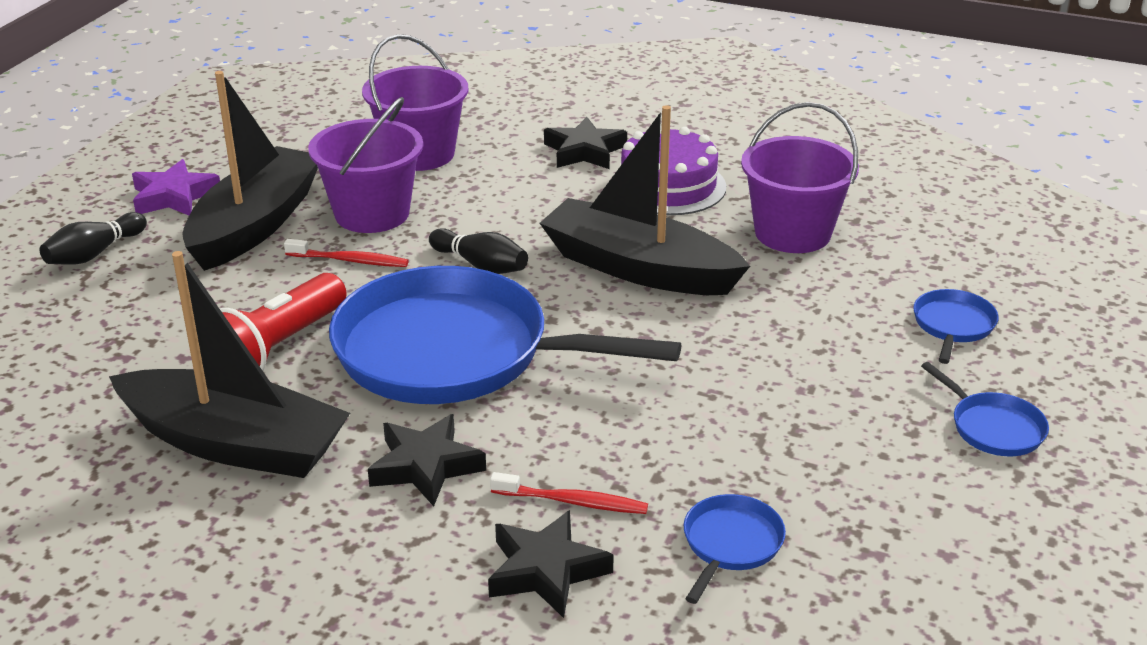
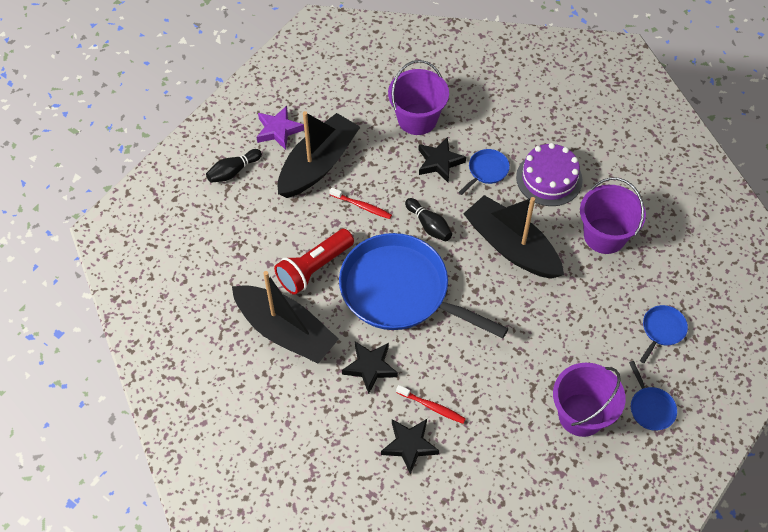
camera: 15 degrees right, 25 degrees up
(372, 214) = (381, 168): purple bucket -> purple bucket (581, 415)
(584, 151) = (511, 136): black star -> black star (439, 162)
(730, 544) = (496, 451): blue pan -> blue pan (486, 171)

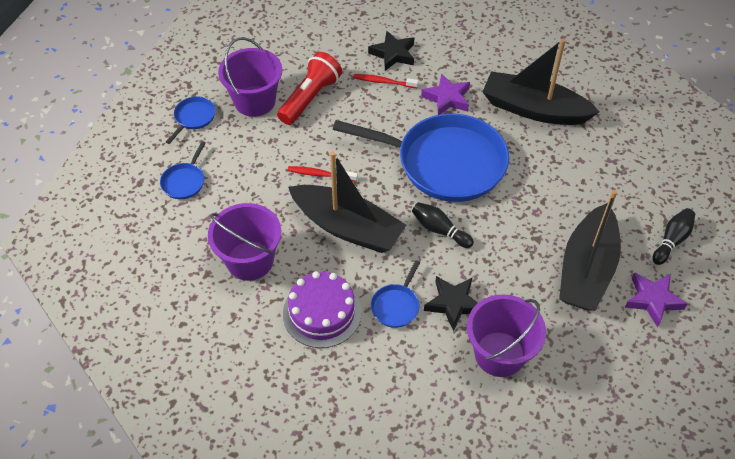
camera: 165 degrees right, 5 degrees down
(314, 268) = (535, 165): red flashlight -> red flashlight (310, 98)
(362, 206) = (517, 234): red toothbrush -> red toothbrush (320, 174)
(370, 367) = (447, 98): black star -> purple star
(650, 408) = (193, 118): blue pan -> blue pan turned 60 degrees clockwise

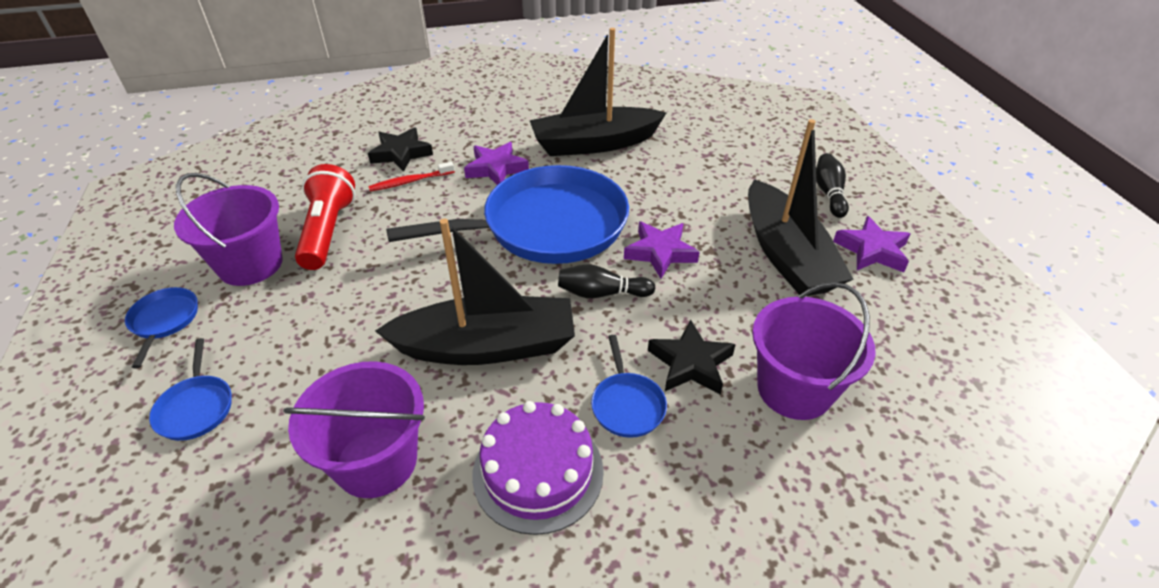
camera: 35 degrees left, 10 degrees down
(320, 174) = (404, 304): red toothbrush -> none
(501, 222) = (660, 253): none -> purple star

